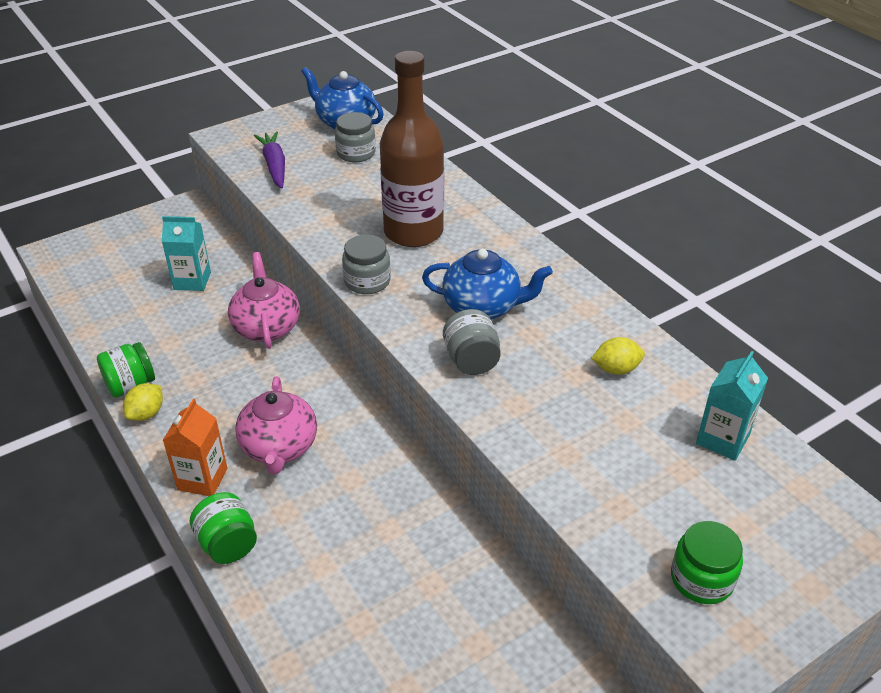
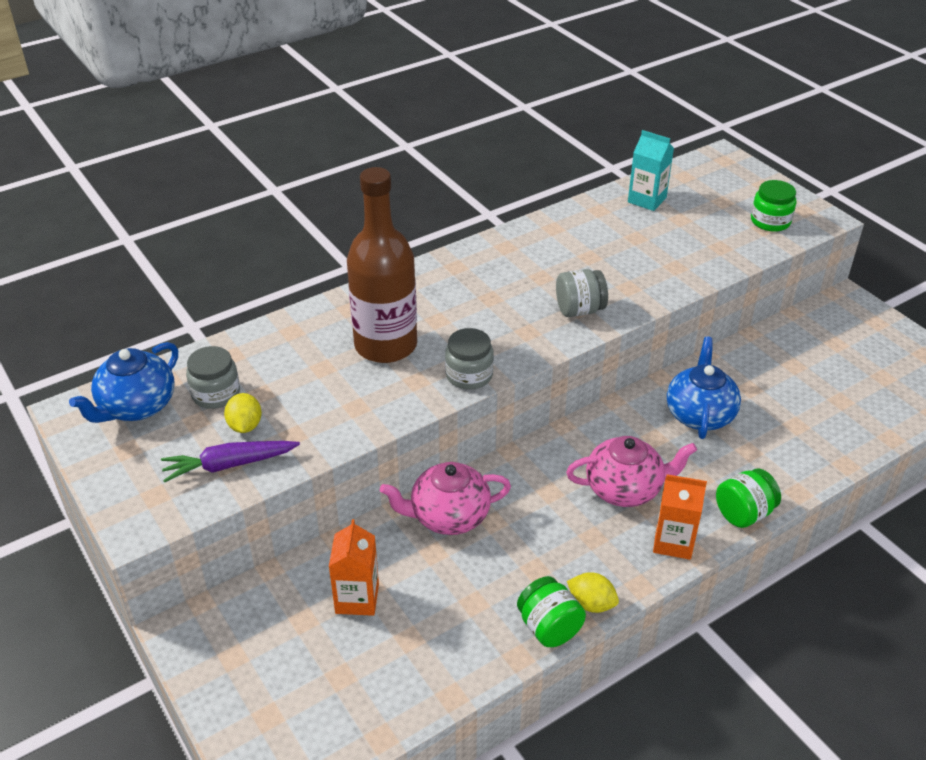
camera: 90 degrees left, 0 degrees up
(192, 281) = (357, 598): turquoise carton -> orange carton
(483, 307) = (506, 302): blue teapot -> blue teapot (699, 414)
(616, 369) = (580, 238): yellow lemon -> yellow lemon (245, 426)

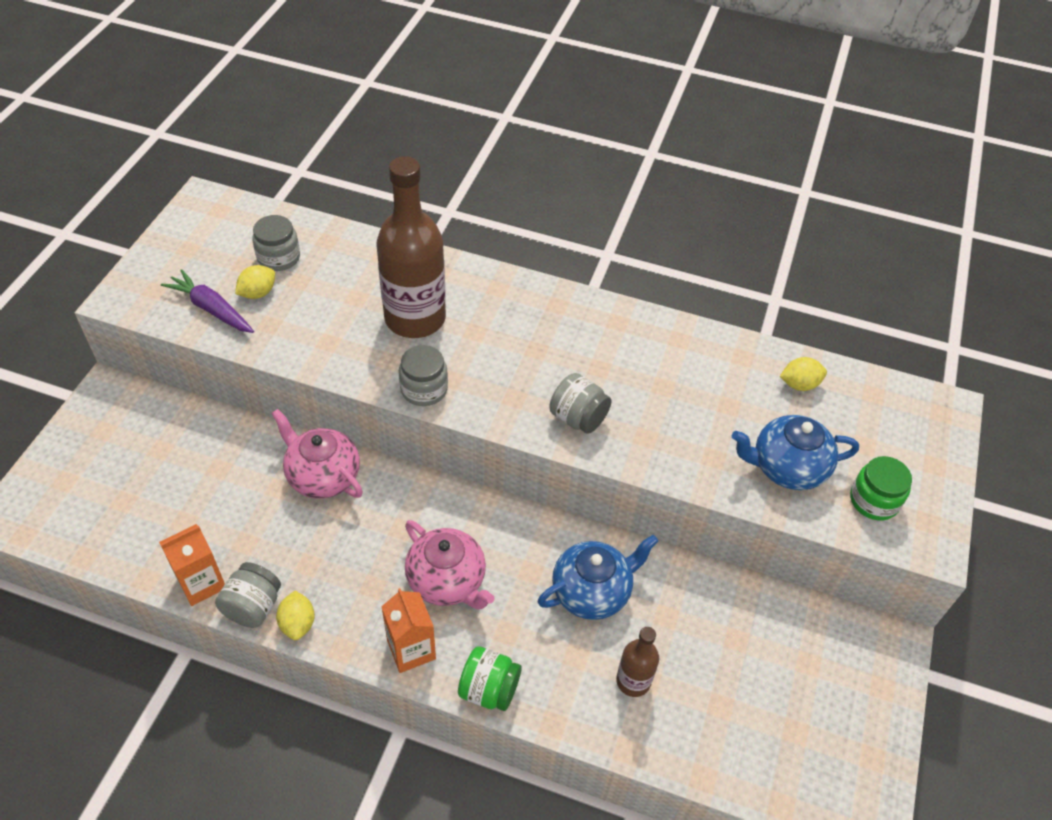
camera: 50 degrees right, 10 degrees up
(137, 407) = (232, 227): blue teapot -> blue teapot (787, 467)
(357, 598) = (200, 468): orange carton -> orange carton (201, 583)
(549, 627) = (253, 607): green jar -> grey jar
(647, 200) = (799, 384): turquoise carton -> yellow lemon
(791, 432) = (633, 681): none -> brown bottle

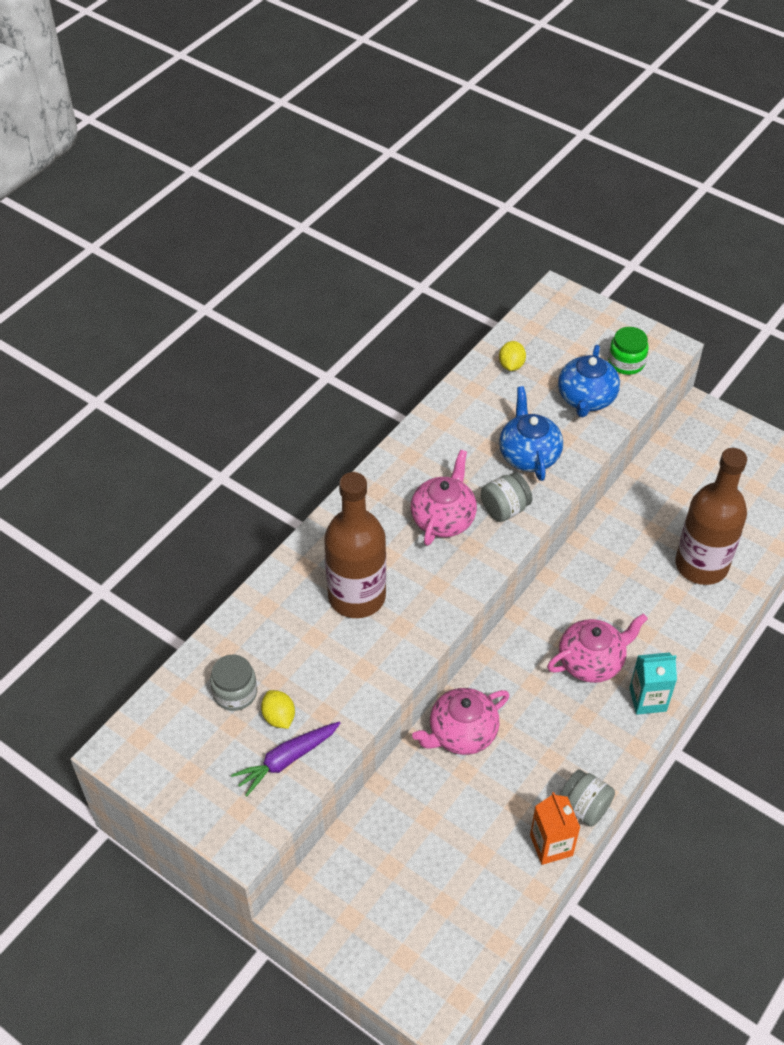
camera: 70 degrees left, 0 degrees up
(298, 623) = (607, 776): yellow lemon -> none
(411, 649) = (647, 699): orange carton -> turquoise carton
(424, 389) = (443, 607): grey jar -> none
(489, 689) = (691, 655): green jar -> none
(542, 367) = (443, 519): none -> pink teapot
(592, 591) = (623, 569): blue teapot -> blue teapot (528, 455)
(633, 681) = (701, 565): brown bottle -> brown bottle, size x2.03

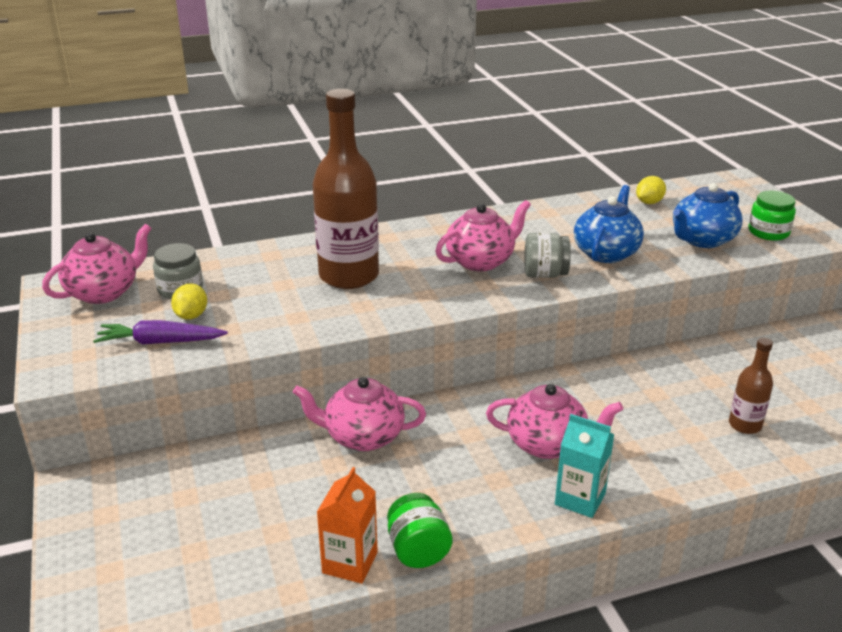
camera: 35 degrees right, 20 degrees down
(173, 734) = (104, 292): none -> pink teapot
(584, 807) = (418, 550): grey jar -> green jar
(701, 565) = (745, 425): brown bottle -> brown bottle, size x0.49

